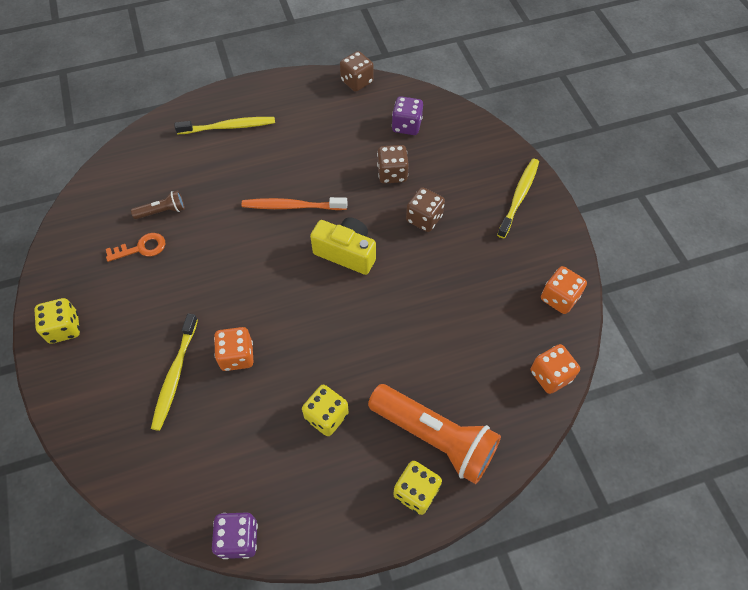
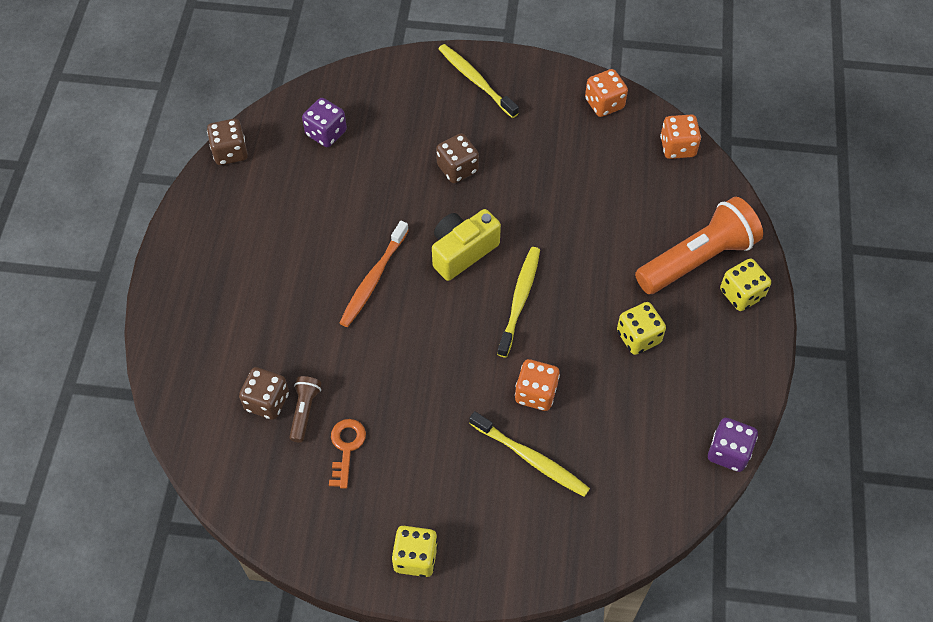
camera: 65 degrees left, 0 degrees up
(229, 127) = (216, 303): yellow toothbrush -> yellow toothbrush (520, 299)
(392, 174) = (384, 172): brown dice -> brown dice (267, 401)

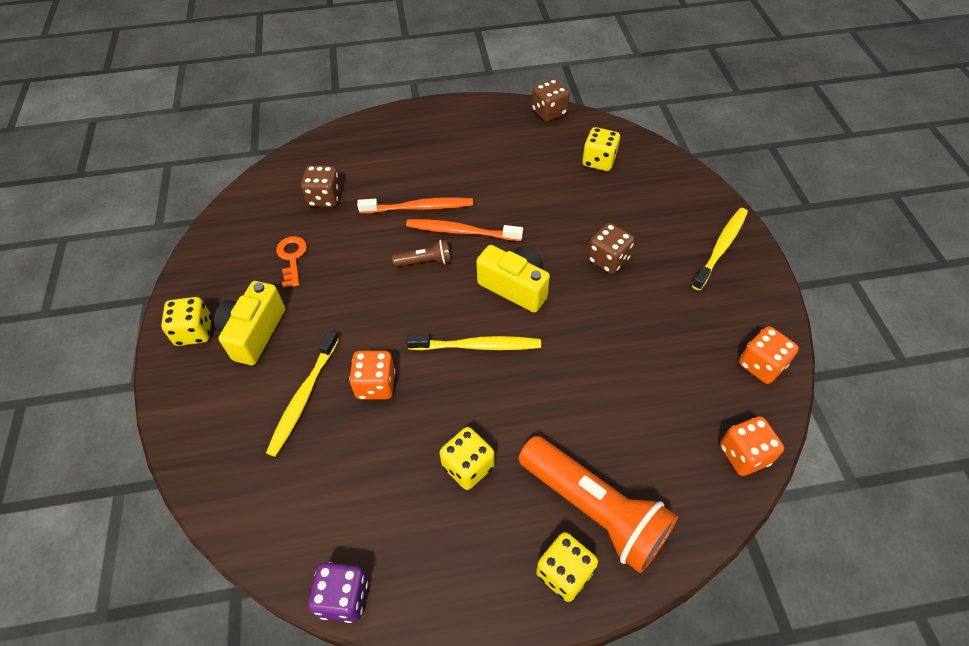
camera: 75 degrees right, 5 degrees down
(304, 411) = (321, 222): brown flashlight -> brown flashlight (425, 262)
(323, 310) = (419, 208): none -> orange toothbrush
(326, 133) = (599, 161): purple dice -> yellow dice
(346, 447) = (292, 257): orange key -> orange key turned 90 degrees counterclockwise
(438, 496) = (254, 333): none -> yellow camera

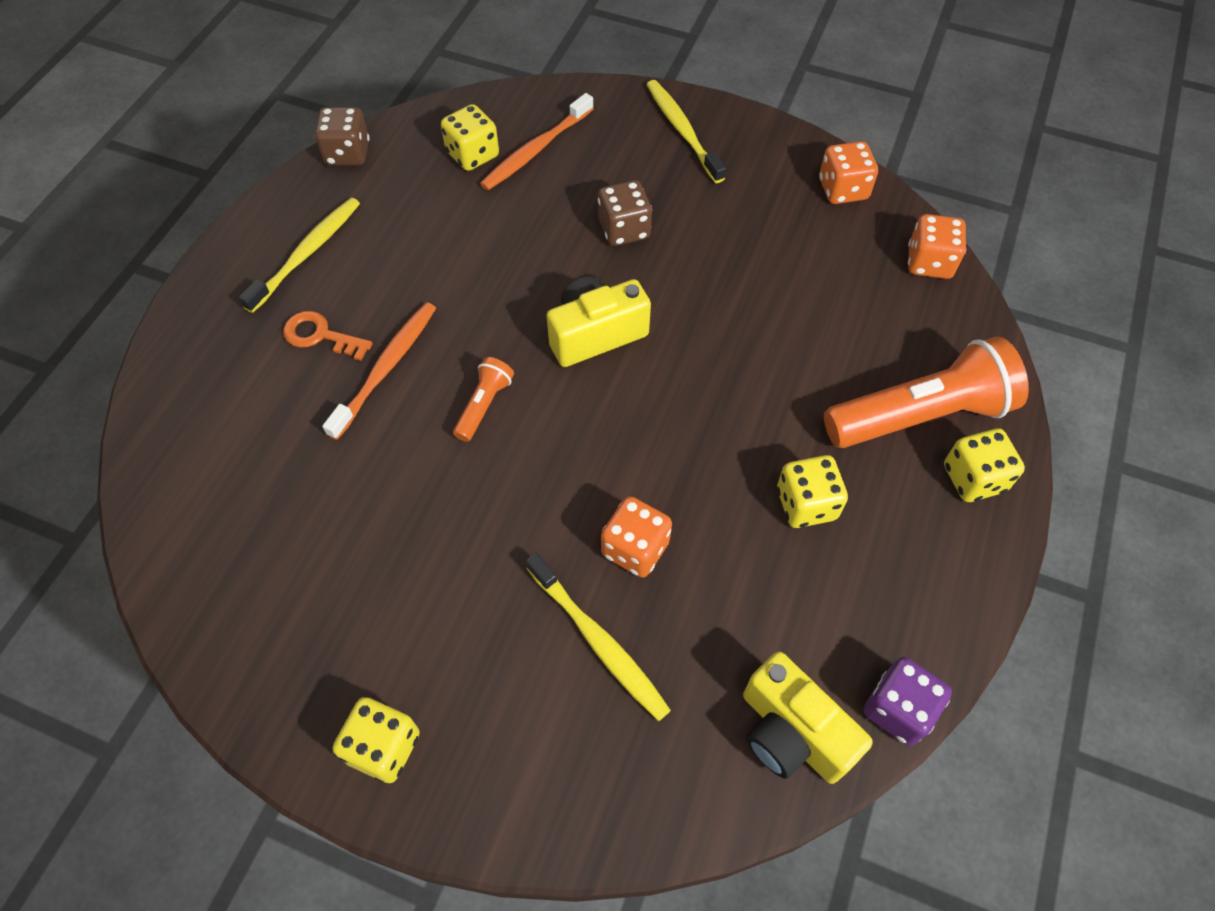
camera: 60 degrees left, 5 degrees up
(254, 333) = (447, 663): yellow camera -> yellow camera (791, 733)
(292, 257) = (347, 559): orange key -> orange key (320, 335)
(325, 198) = (268, 470): brown dice -> none
(425, 262) = (484, 405): brown flashlight -> orange flashlight
(461, 231) = (466, 344): orange toothbrush -> orange toothbrush (535, 150)
(478, 346) = (653, 414): yellow toothbrush -> yellow toothbrush (307, 253)

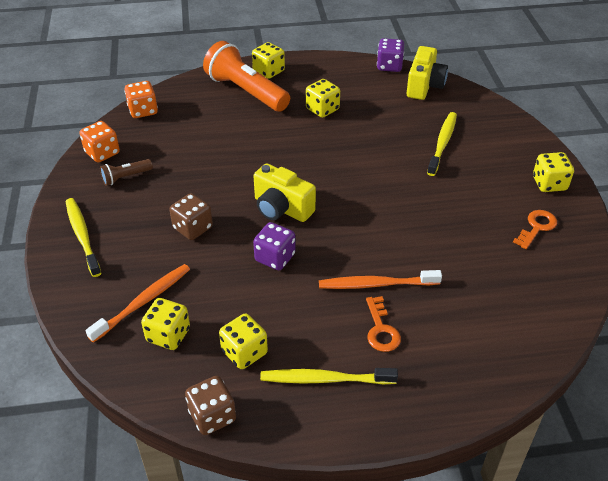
camera: 120 degrees left, 15 degrees down
(317, 642) = (537, 227): none -> orange key
(398, 204) = (244, 352): none -> yellow dice
(484, 405) = (363, 231): orange flashlight -> none
(511, 288) = (275, 258): none -> purple dice
(535, 150) = (144, 302): orange toothbrush -> orange toothbrush turned 60 degrees counterclockwise
(635, 548) = (391, 149): orange dice -> none
(682, 130) = (82, 236): yellow toothbrush -> yellow toothbrush turned 120 degrees clockwise
(772, 197) = (125, 177): none -> brown flashlight

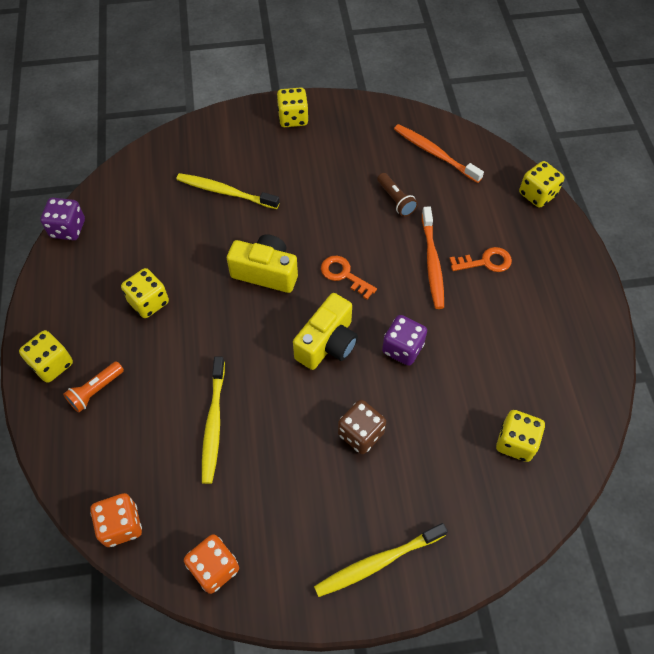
camera: 90 degrees left, 15 degrees up
(125, 177) = (268, 526): brown flashlight -> brown flashlight (396, 200)
(144, 302) = (475, 473): orange toothbrush -> orange toothbrush (434, 153)
(212, 416) = (600, 394): brown dice -> none
(244, 352) = (527, 371): yellow dice -> yellow dice (537, 194)
(246, 91) = (95, 391): orange flashlight -> orange flashlight, size x0.46
(324, 379) = (546, 306): yellow toothbrush -> yellow toothbrush (213, 424)
(424, 86) = (116, 198): yellow camera -> yellow camera (266, 272)
(537, 227) = (352, 136): orange key -> orange key (344, 275)

